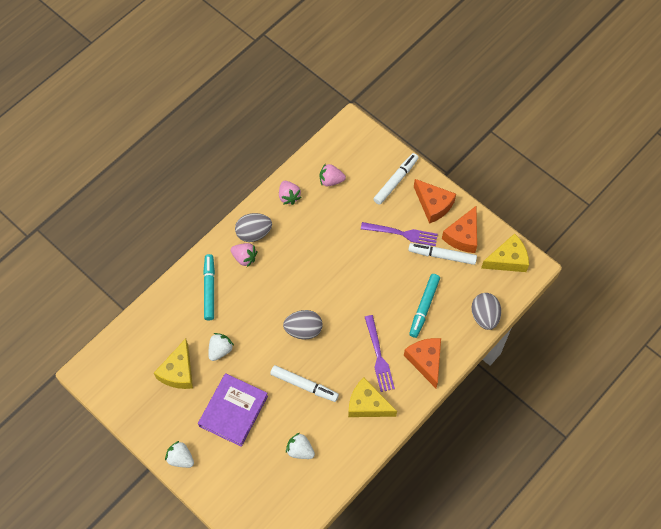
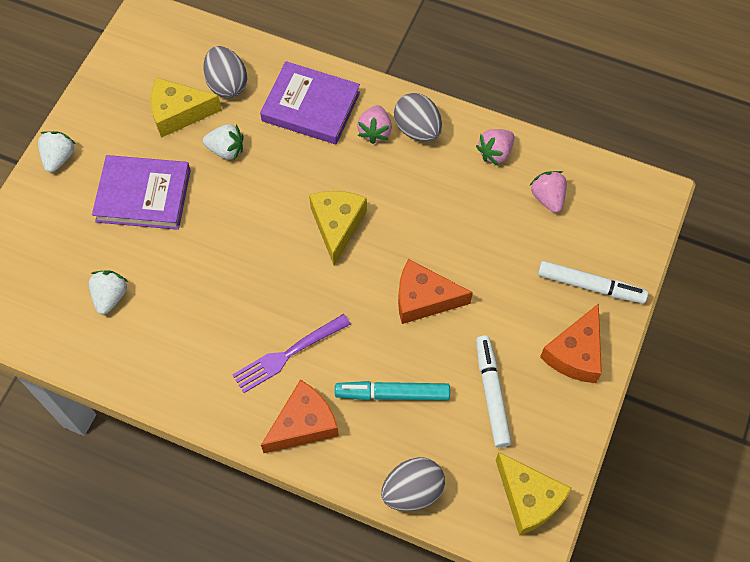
camera: 70 degrees right, 0 degrees up
(209, 289) = (311, 106): turquoise marker -> purple book
(303, 330) = (293, 241): grey egg -> grey egg (227, 84)
(304, 385) = (209, 270): white marker -> none
(367, 404) = (206, 363): yellow cheese -> yellow cheese (337, 225)
(402, 233) = (504, 323): purple fork -> none
(463, 236) = (540, 414): orange cheese -> orange cheese (424, 299)

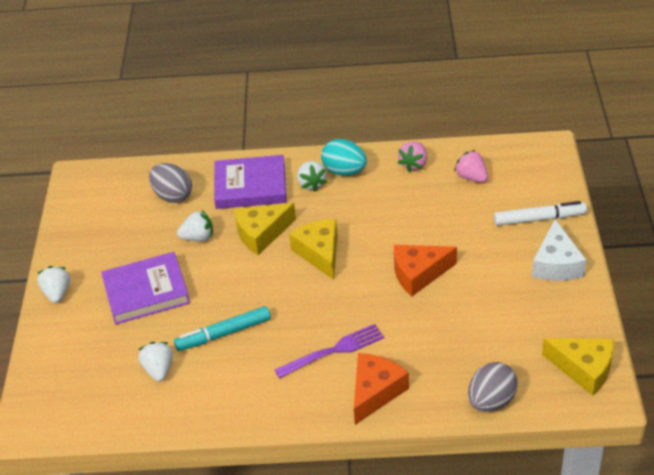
camera: 20 degrees left, 20 degrees down
(179, 113) = (144, 228): yellow cheese -> yellow cheese (261, 234)
(288, 354) = (333, 351): purple fork -> purple fork turned 150 degrees counterclockwise
(375, 131) = (312, 184): pink strawberry -> white strawberry
(392, 394) = (434, 344): turquoise marker -> turquoise marker (224, 334)
(417, 130) = (344, 171): grey egg -> turquoise egg
(491, 393) = (510, 313): white marker -> none
(575, 353) = (556, 264): orange cheese -> white cheese

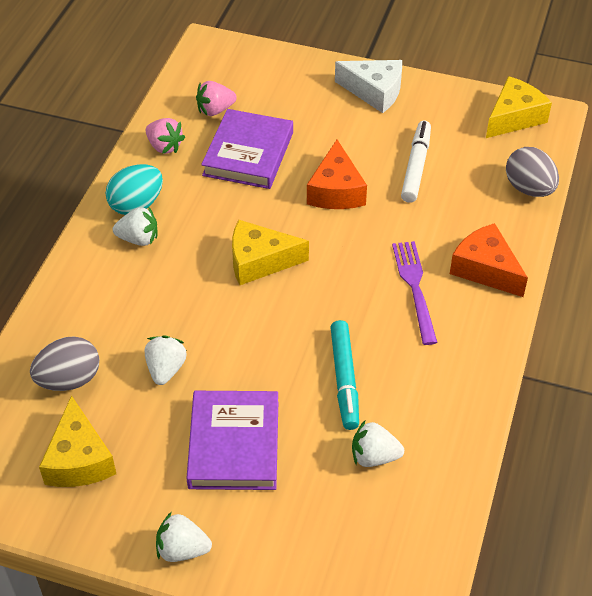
camera: 75 degrees left, 5 degrees up
(250, 186) = (104, 296): purple book -> purple book (248, 154)
(261, 234) = (197, 306): yellow cheese -> yellow cheese (79, 459)
(539, 219) = (306, 83): white marker -> white marker (416, 167)

